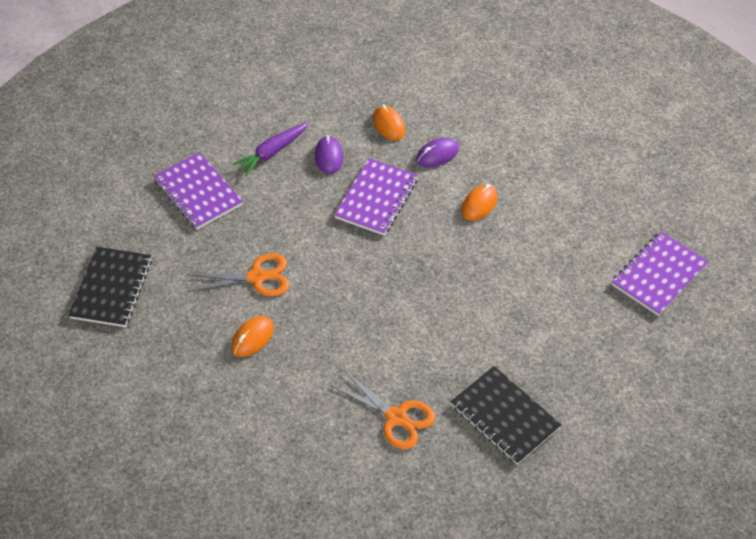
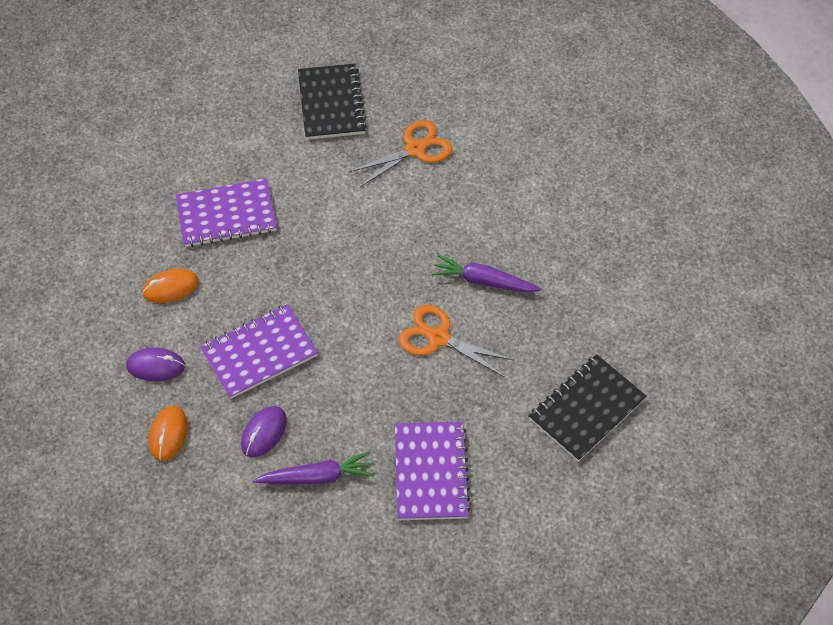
camera: 145 degrees left, 5 degrees up
(252, 338) = (484, 281): orange mouse -> purple carrot
(396, 417) = (415, 149): orange scissors -> orange scissors turned 75 degrees clockwise
(658, 275) = (94, 135): purple notebook -> purple notebook (226, 215)

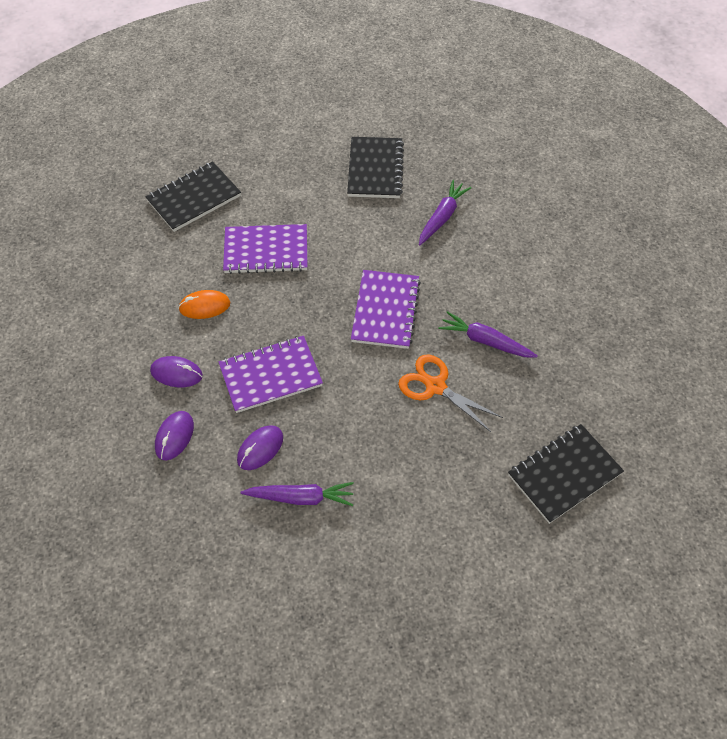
camera: 10 degrees right, 0 degrees up
(132, 166) = (194, 198): none -> black notebook
(168, 434) = (174, 436): orange mouse -> purple mouse
(415, 149) = (442, 217): orange scissors -> purple carrot
(431, 472) = (407, 511): purple notebook -> purple notebook (385, 311)

